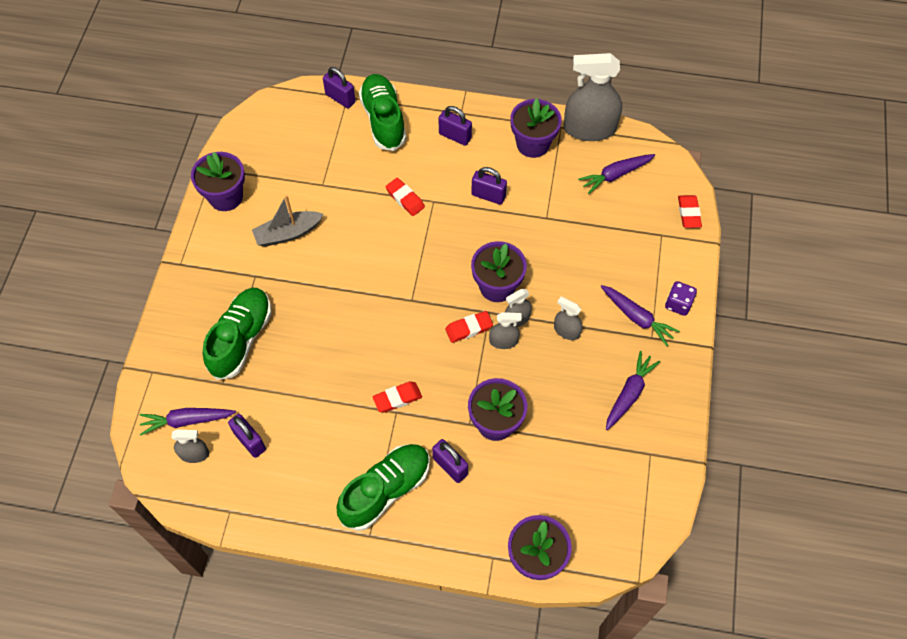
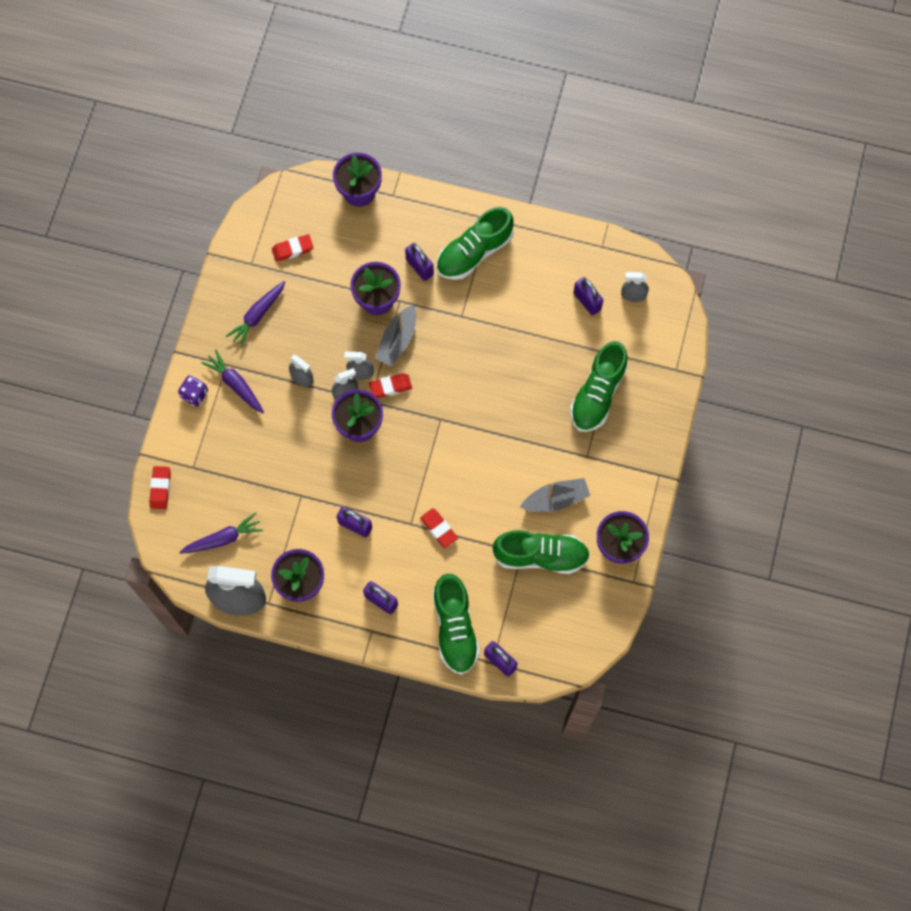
camera: 175 degrees left, 10 degrees up
(187, 421) = (642, 323): purple carrot -> none
(303, 183) = (540, 556): none -> green shoe
(397, 398) = (459, 327): red eraser -> red eraser (292, 249)
(466, 378) = (397, 340): none -> grey boat

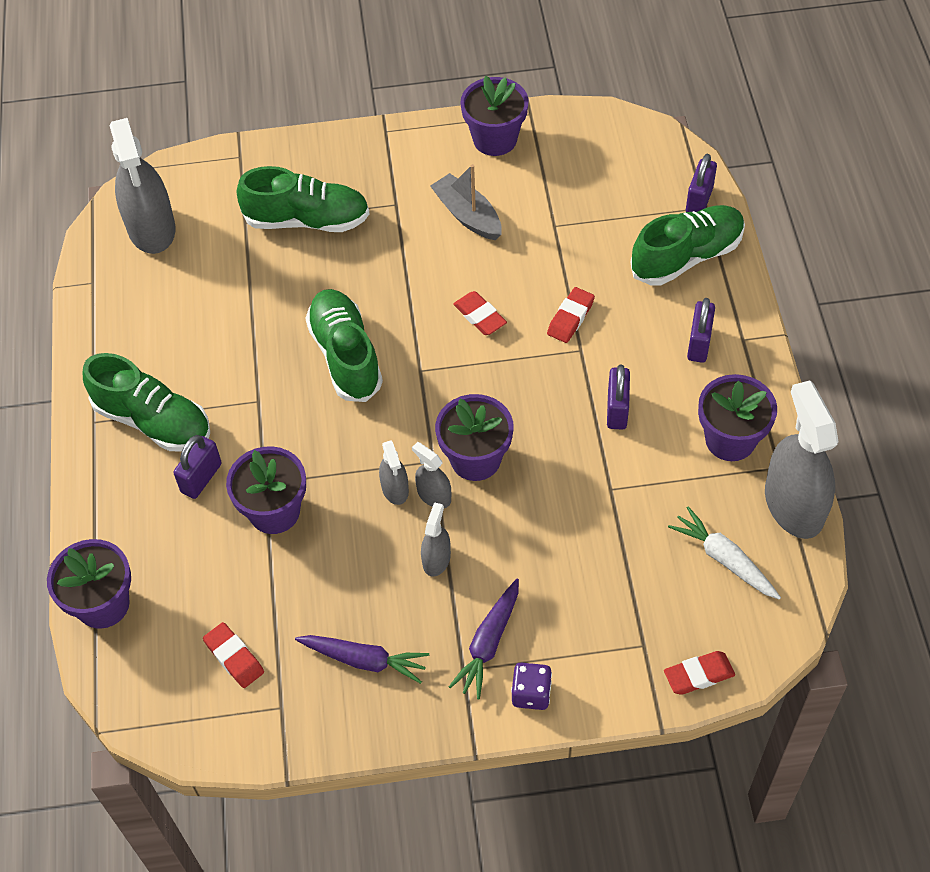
camera: 110 degrees left, 15 degrees down
(223, 538) = (724, 559): purple carrot -> white carrot
(390, 387) = (400, 444): red eraser -> red eraser (480, 316)
(397, 340) = (327, 462): grey boat -> none
(540, 556) = (547, 206): green shoe -> green shoe (345, 356)
(587, 301) = (180, 272): purple padlock -> none
(633, 294) = (151, 228): grey spray bottle -> grey spray bottle, size x2.07

